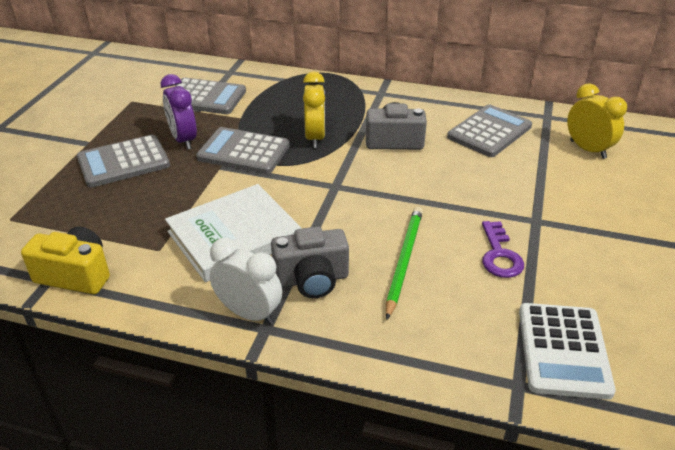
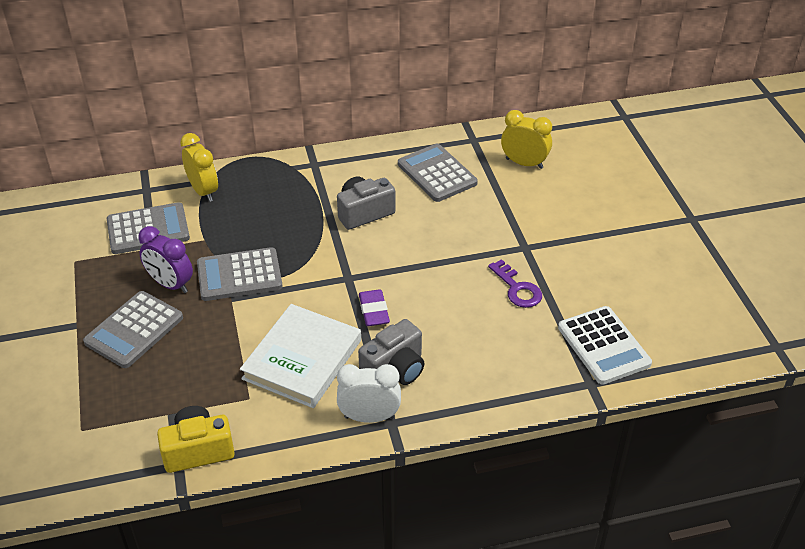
camera: 30 degrees left, 5 degrees up
(315, 138) = (292, 235): yellow clock -> yellow clock (203, 191)
(335, 221) = (374, 311): none -> purple eraser
(404, 261) = (452, 323): green pencil -> none
(489, 132) = (437, 174): grey calculator -> grey calculator turned 45 degrees counterclockwise

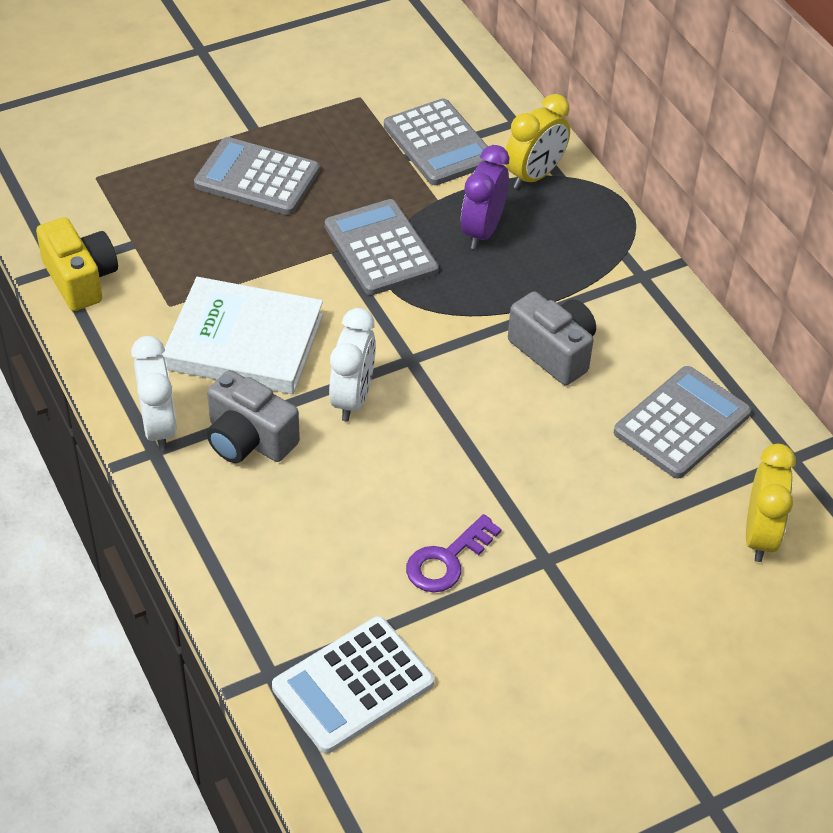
camera: 75 degrees right, 5 degrees up
(170, 284) = (344, 189): purple clock -> purple clock (482, 231)
(374, 311) = (352, 398): purple eraser -> white clock

